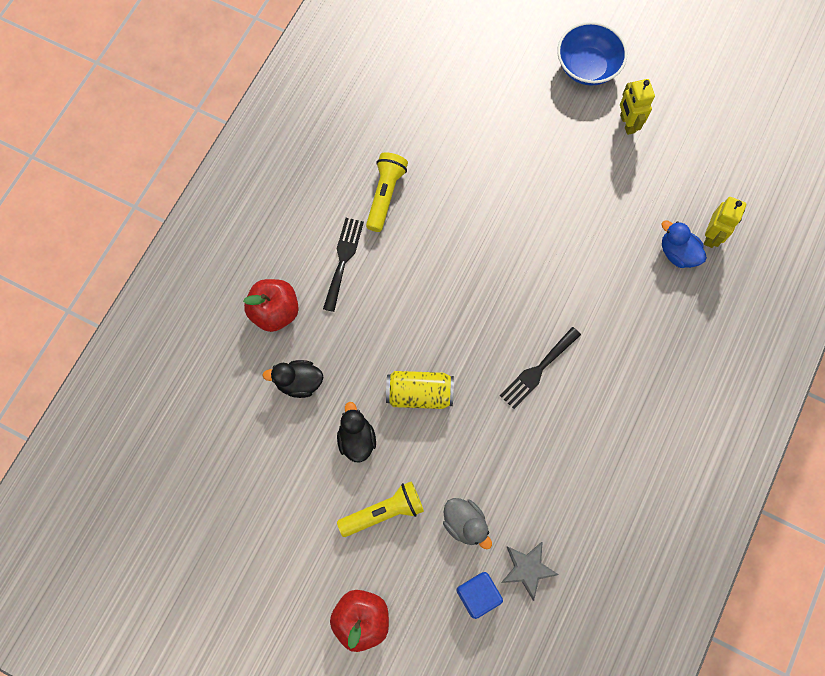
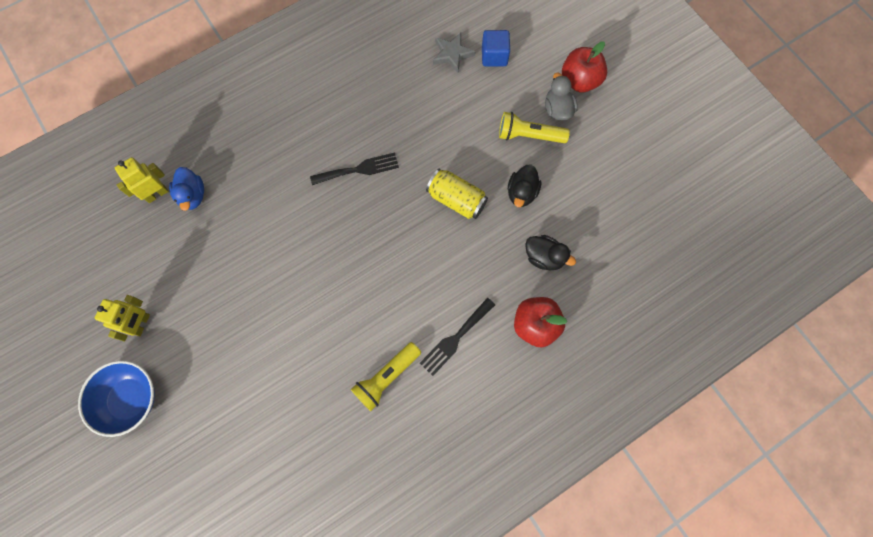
camera: 150 degrees left, 0 degrees up
(465, 524) = (476, 100): grey duck -> grey duck (557, 109)

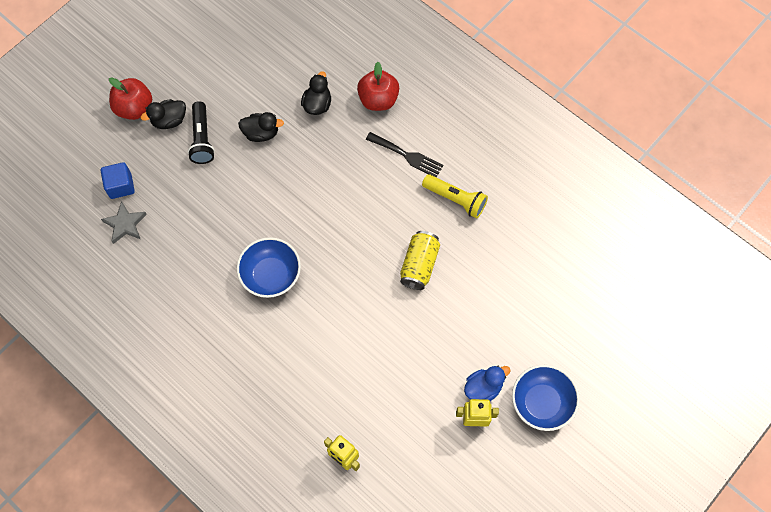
camera: 105 degrees left, 5 degrees down
(192, 196) = (337, 422): blue duck -> blue duck (483, 388)
(359, 169) = (271, 275): black fork -> blue bowl
(456, 200) = (281, 184): yellow can -> yellow can (419, 265)
(529, 135) = (202, 139): yellow flashlight -> black flashlight
(557, 109) = (169, 120): grey duck -> black duck

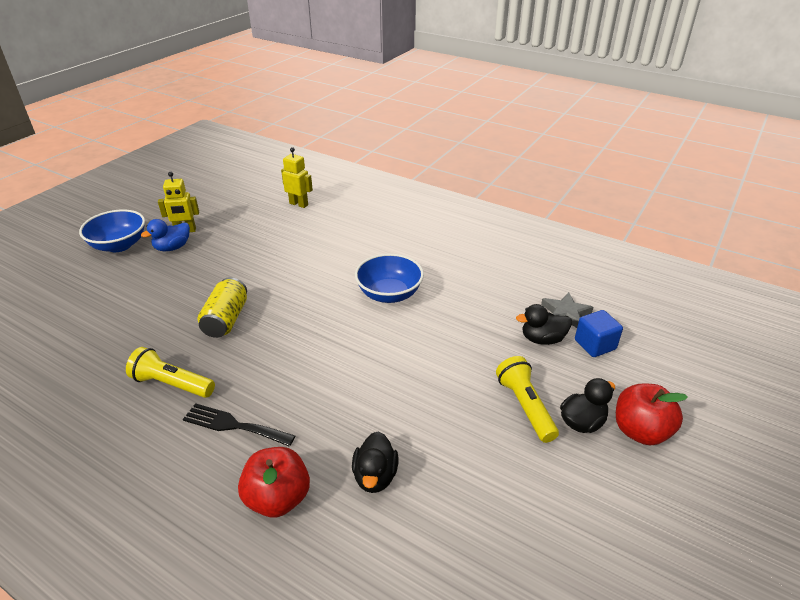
camera: 170 degrees right, 30 degrees down
(202, 139) = (525, 406): black flashlight -> yellow flashlight
(261, 133) = (447, 424): black duck -> black duck (542, 339)

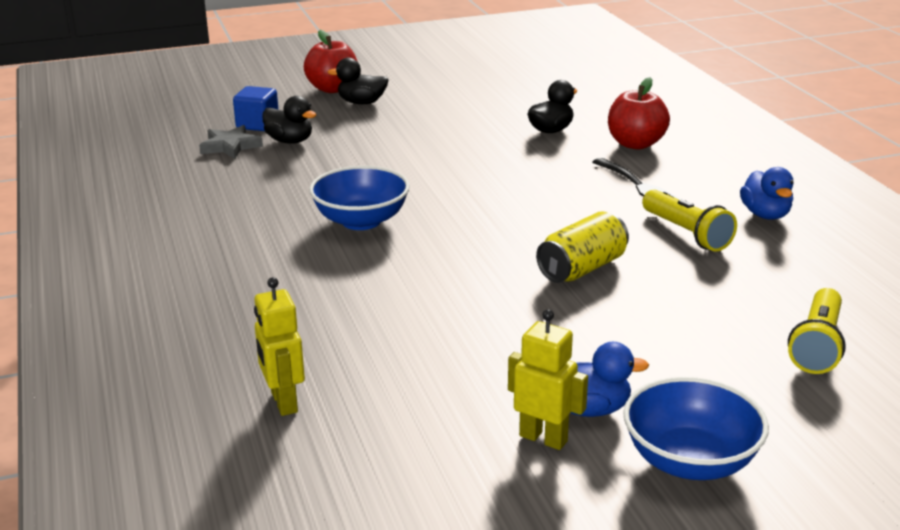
camera: 140 degrees left, 10 degrees down
(113, 440) = (765, 215): none -> blue duck
(525, 406) = (385, 120): yellow flashlight -> yellow flashlight (817, 345)

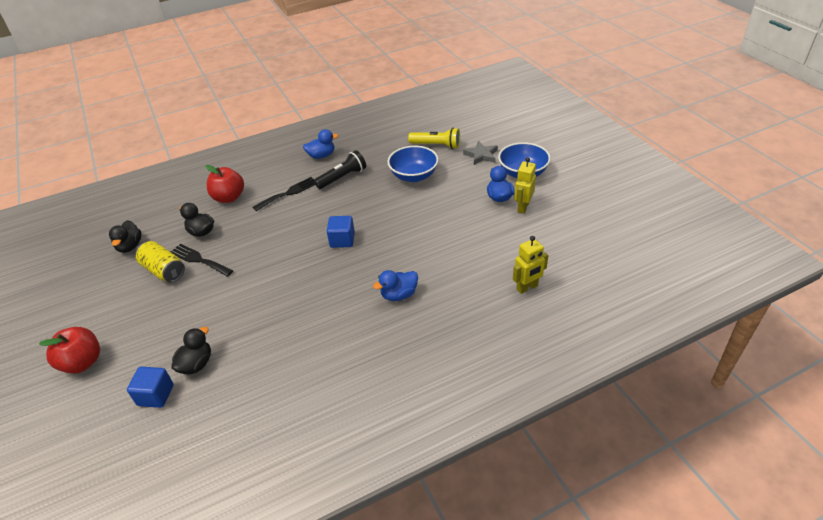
camera: 95 degrees left, 15 degrees up
(230, 146) = (201, 401): grey star -> grey star (481, 155)
(336, 272) = (399, 295): none -> blue duck
(361, 103) = (122, 336): black duck -> black duck (130, 246)
(361, 221) = (333, 297): blue bowl -> blue bowl (414, 176)
(487, 132) = (199, 260): none -> black fork
(495, 230) = (342, 240): none -> blue cube
(582, 268) = (382, 207): yellow can -> yellow can (164, 270)
(686, 233) = (342, 177): yellow flashlight -> black flashlight

